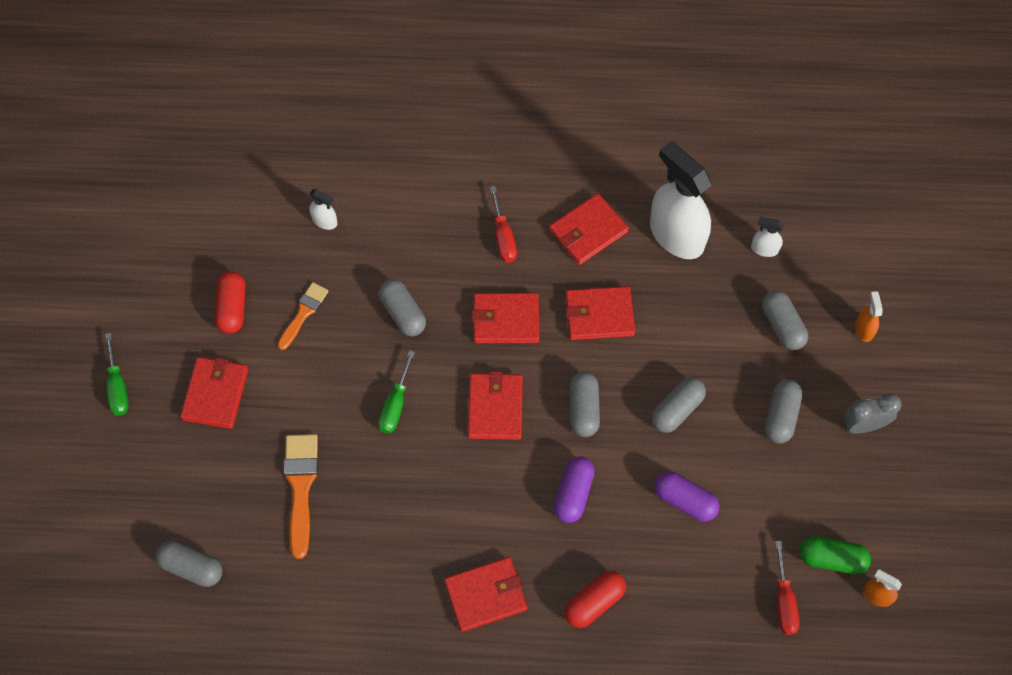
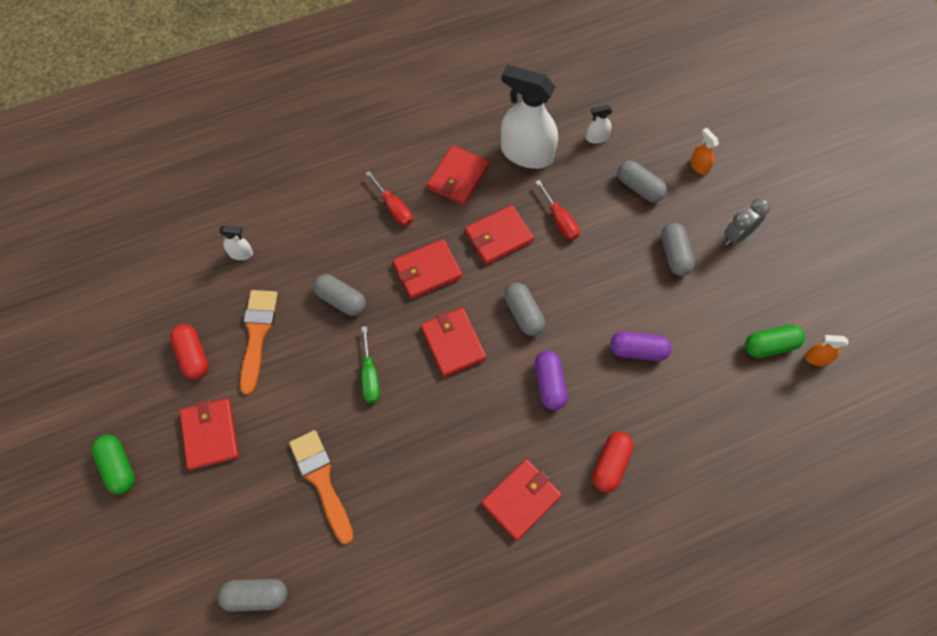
camera: 25 degrees left, 0 degrees up
(118, 387) = (118, 467): green screwdriver -> green capsule
(303, 313) = (257, 335): orange brush -> orange brush, size x1.56
(677, 409) = (595, 283): grey capsule -> none
(784, 601) = (753, 395): red screwdriver -> red screwdriver (560, 220)

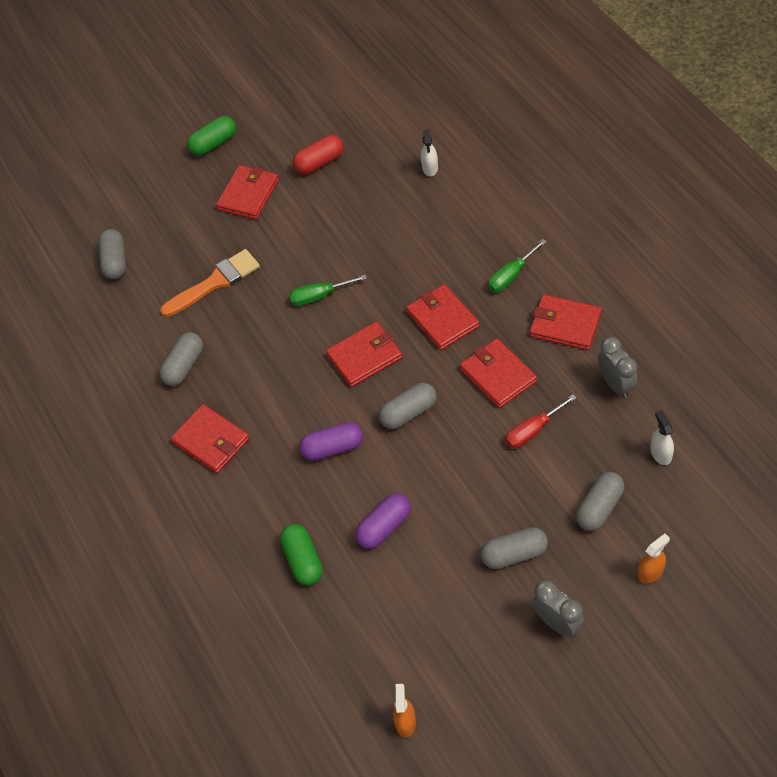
camera: 90 degrees right, 10 degrees down
(210, 434) = (248, 194): red wallet -> red wallet turned 45 degrees counterclockwise
(257, 335) = (347, 202): orange brush -> none
(341, 300) = (395, 256): grey capsule -> grey capsule (184, 366)
(394, 208) = (511, 276): red screwdriver -> green screwdriver
(526, 153) = (616, 384): white spray bottle -> grey clock
(610, 464) = (253, 514): red capsule -> none
(638, 350) = (384, 527): purple capsule -> purple capsule turned 45 degrees clockwise
(770, 345) = (413, 667): green capsule -> green capsule (303, 560)

